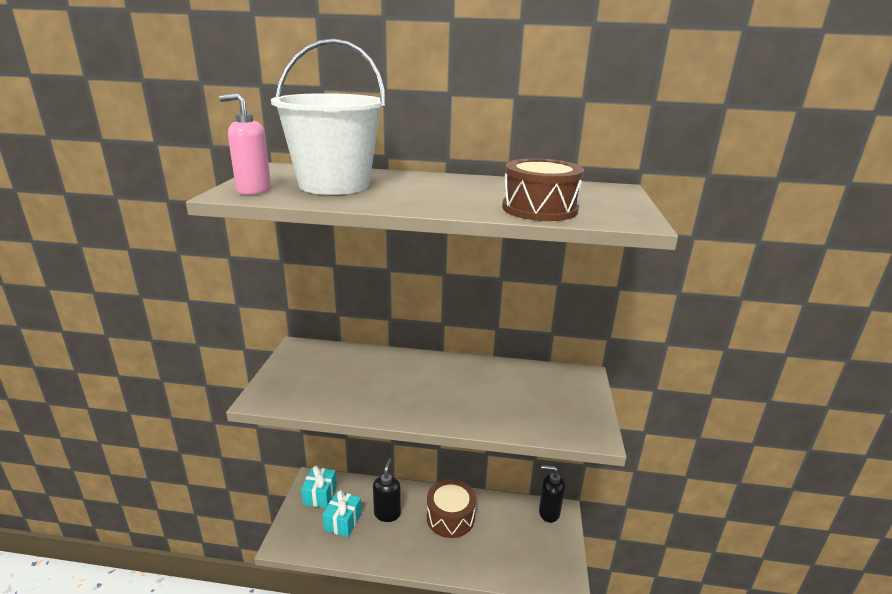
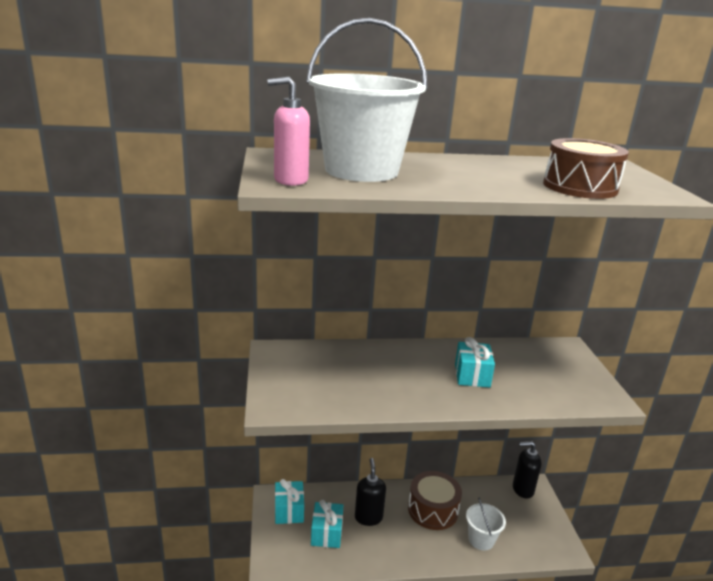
camera: 15 degrees left, 0 degrees up
(465, 392) = (472, 375): none -> turquoise gift
(484, 555) = (481, 539): none -> white bucket

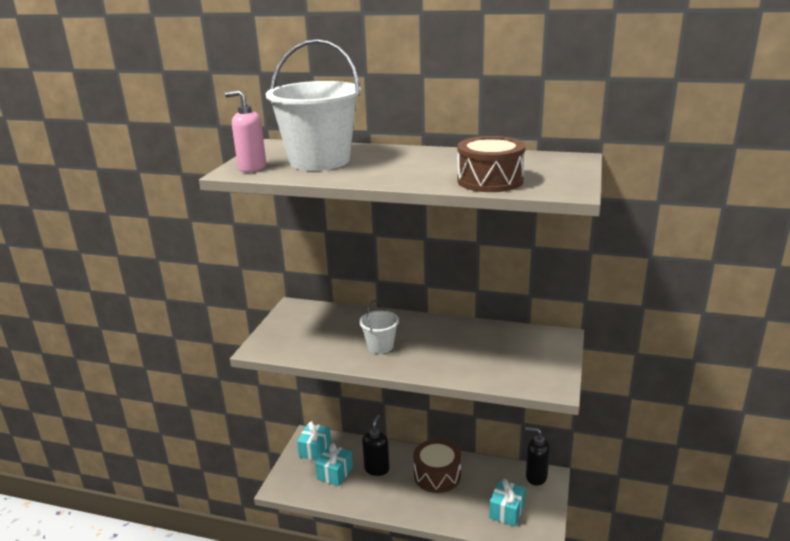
camera: 25 degrees right, 0 degrees up
(472, 375) = (441, 348): turquoise gift -> turquoise gift (506, 511)
(481, 539) = (466, 509): white bucket -> white bucket (380, 346)

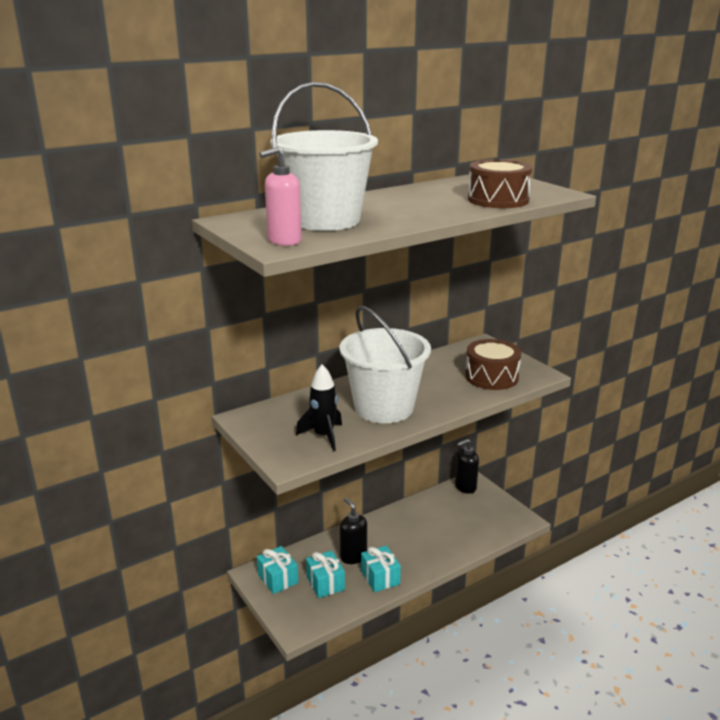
camera: 50 degrees left, 0 degrees up
(308, 344) = (323, 436): none -> black rocket
(380, 346) = (384, 408): white bucket -> white bucket, size x2.10
(437, 475) = (403, 530): brown drum -> brown drum (491, 377)
(506, 511) = (482, 520): turquoise gift -> turquoise gift (380, 577)

